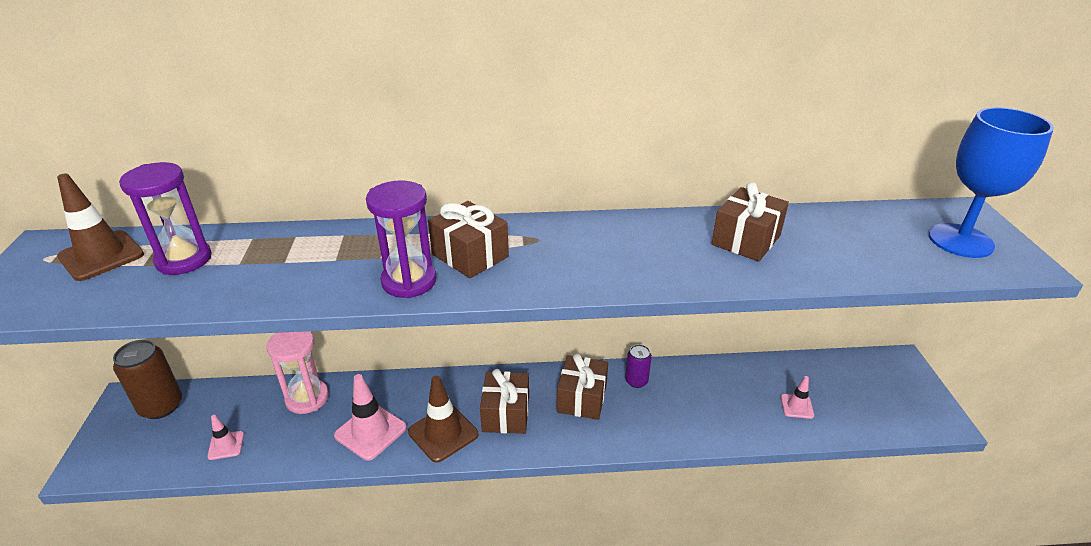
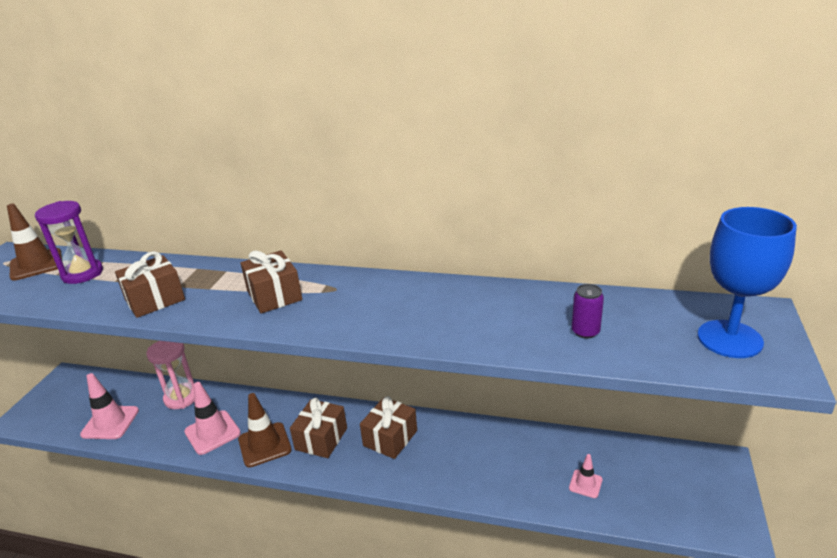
camera: 20 degrees right, 5 degrees down
(161, 406) = (84, 385): brown can -> none
(226, 445) = (110, 422): pink traffic cone -> pink traffic cone, size x1.81
(409, 281) = (216, 309): purple hourglass -> none
(636, 381) = (445, 432): purple can -> purple can (585, 331)
(746, 240) = (511, 311): brown gift -> brown gift (155, 300)

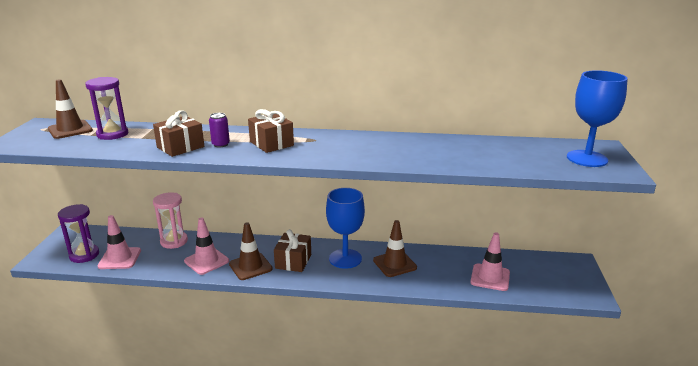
camera: 10 degrees left, 5 degrees down
(71, 415) = (84, 255): none -> purple hourglass
(390, 438) = (345, 259): brown gift -> blue goblet
(455, 451) = (394, 264): none -> brown traffic cone
(585, 331) = (496, 157): purple can -> purple can (220, 144)
(585, 484) = (490, 277): pink traffic cone -> pink traffic cone, size x1.81

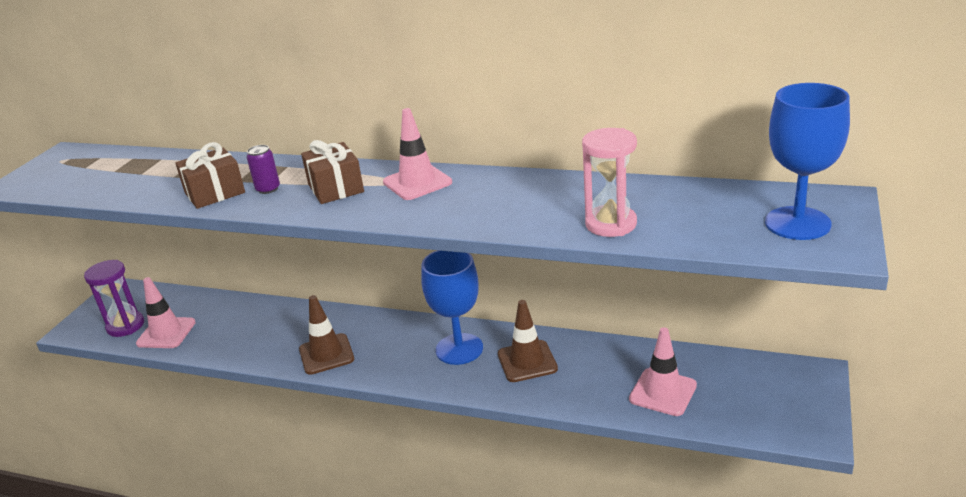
camera: 15 degrees right, 5 degrees up
(70, 130) = (93, 162): brown traffic cone -> none
(112, 134) = (141, 170): purple hourglass -> none
(174, 241) = (240, 310): pink hourglass -> pink hourglass (611, 224)
(206, 261) = (272, 343): pink traffic cone -> pink traffic cone (417, 182)
(293, 261) = (386, 349): brown gift -> none

